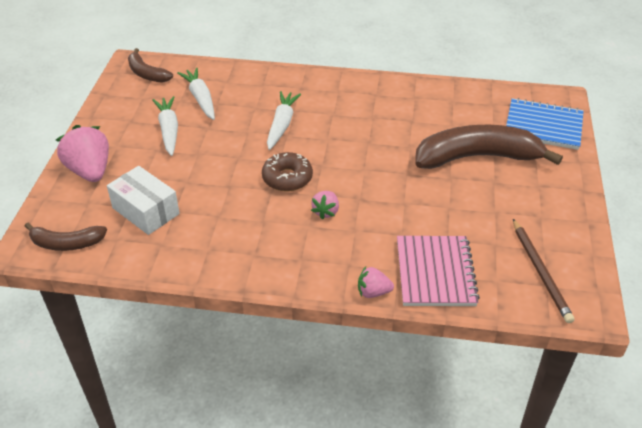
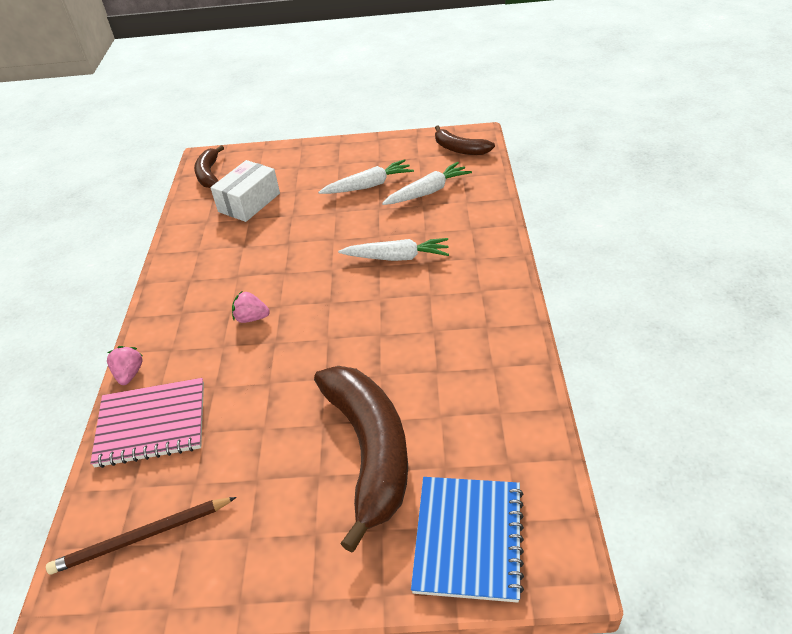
camera: 85 degrees right, 0 degrees up
(90, 171) = (300, 160): pink strawberry -> none
(147, 73) = (460, 149): brown banana -> brown banana turned 90 degrees counterclockwise
(287, 178) = (304, 279): brown donut -> none

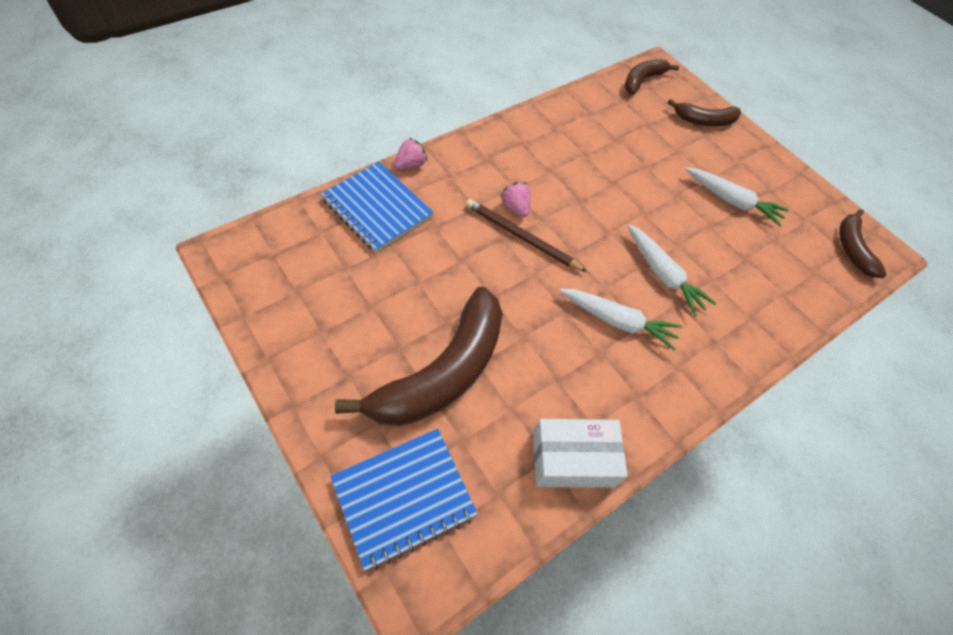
camera: 45 degrees right, 15 degrees up
(141, 537) = (286, 264): brown pencil -> brown pencil (521, 237)
(152, 424) = (377, 208): pink notebook -> blue notebook
(249, 202) = (635, 127): white box -> white box (572, 459)
(284, 161) = (704, 121): none -> brown banana
(428, 192) = (767, 254): white carrot -> white carrot (617, 321)

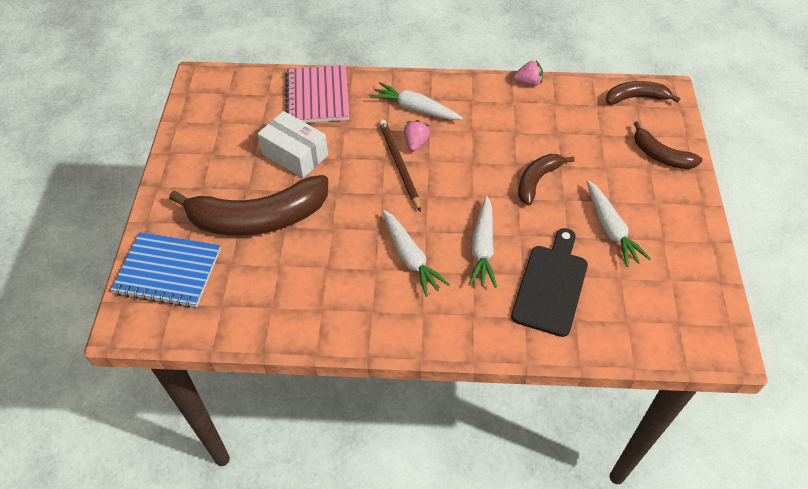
camera: 45 degrees right, 5 degrees down
(377, 208) = (318, 96): blue notebook -> pink notebook
(410, 165) = (369, 78): pink strawberry -> pink strawberry (528, 82)
(482, 174) = (415, 109): none -> white carrot
(572, 459) = (286, 318): white box -> white box (295, 154)
(741, 276) = (551, 286): none -> black cutting board
(852, 249) = (690, 325): brown banana -> brown banana (537, 181)

